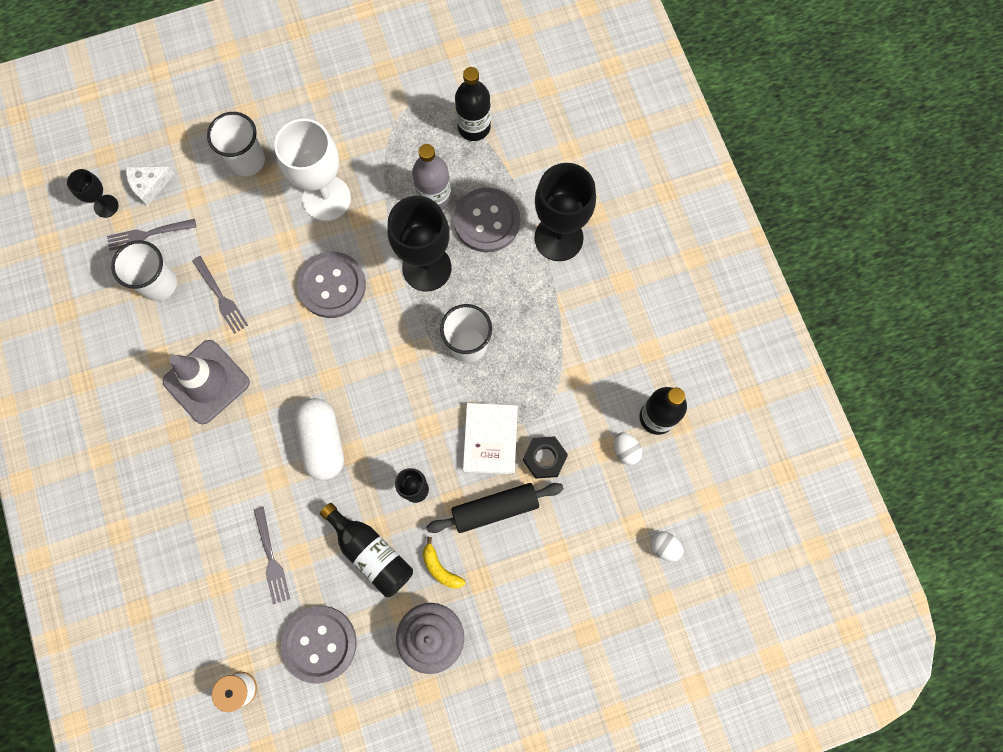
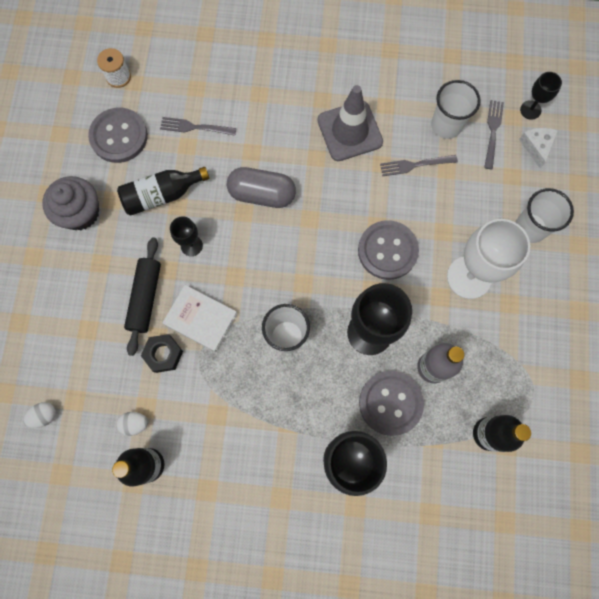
camera: 115 degrees right, 0 degrees up
(323, 442) = (262, 194): white capsule -> grey capsule
(440, 568) = (124, 238): yellow banana -> none

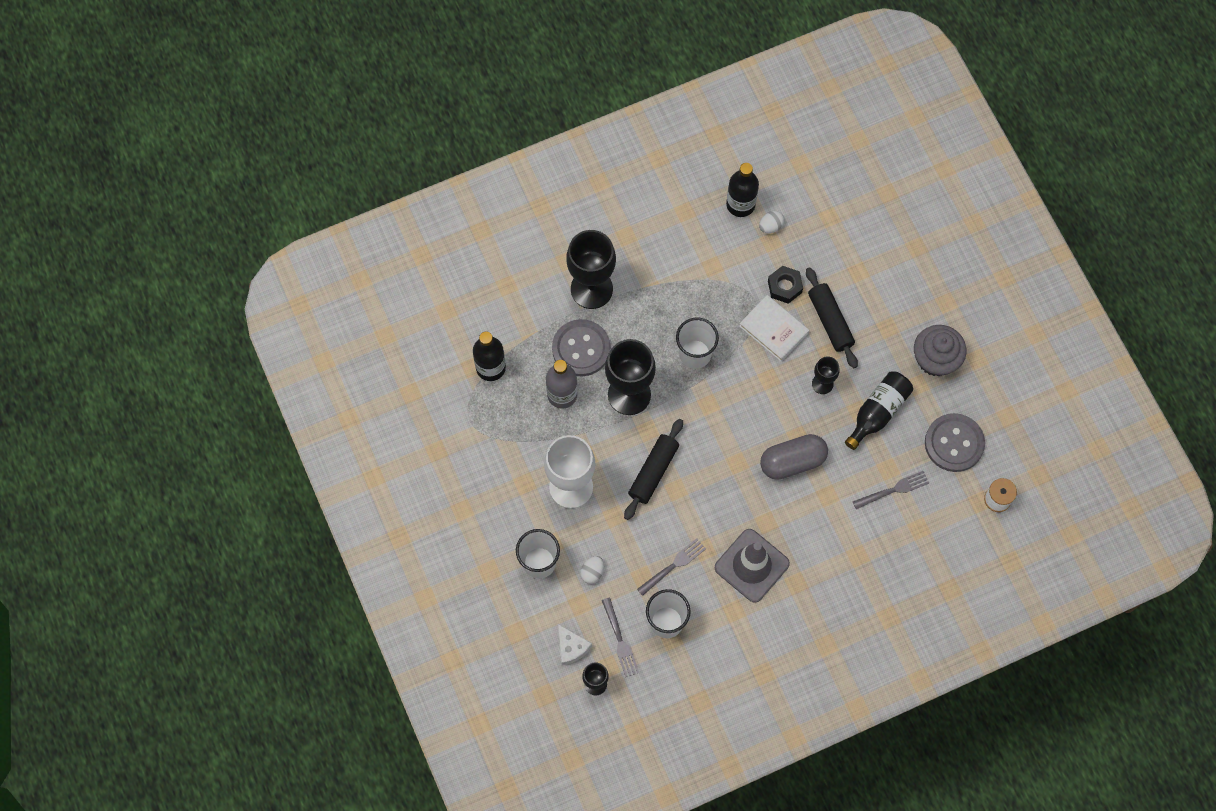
camera: 150 degrees right, 5 degrees down
(44, 416) = (843, 194): white egg -> white egg (592, 572)
(200, 319) = (774, 329): white book -> white book turned 45 degrees clockwise
(387, 251) = (653, 472): grey button -> black rolling pin

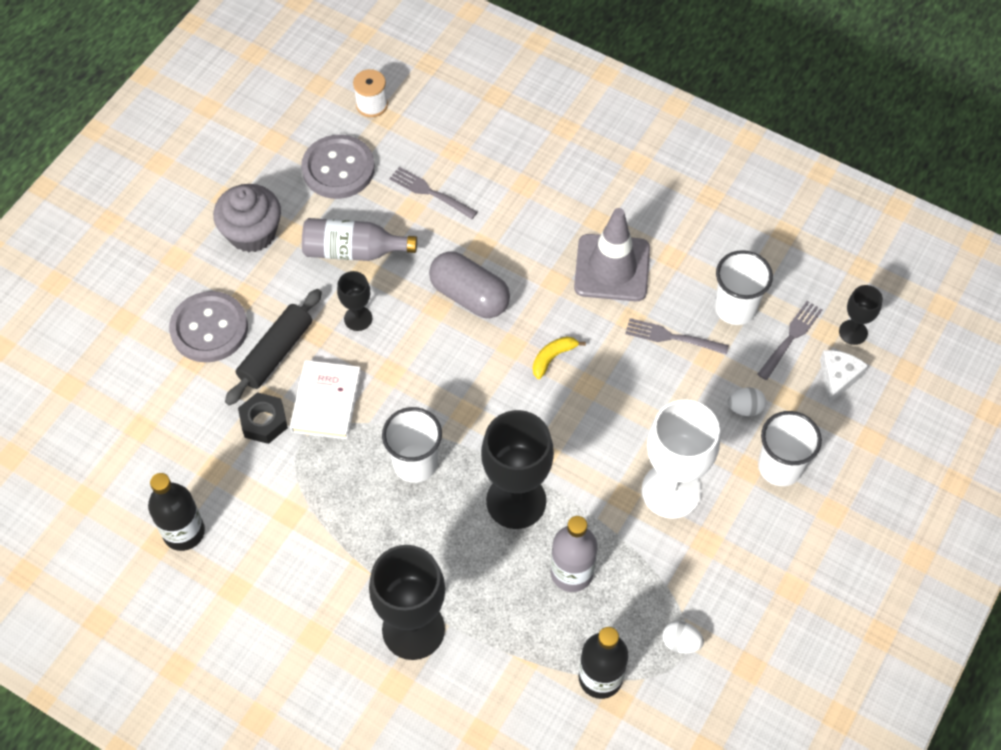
camera: 125 degrees left, 10 degrees down
(581, 348) = (499, 590): grey button -> grey button (209, 328)
(653, 472) = (586, 419): black rolling pin -> none
(711, 481) = (553, 358): none -> yellow banana
(770, 226) = (193, 482): white egg -> white egg (681, 642)
(878, 412) = (353, 251): black bottle -> grey bottle

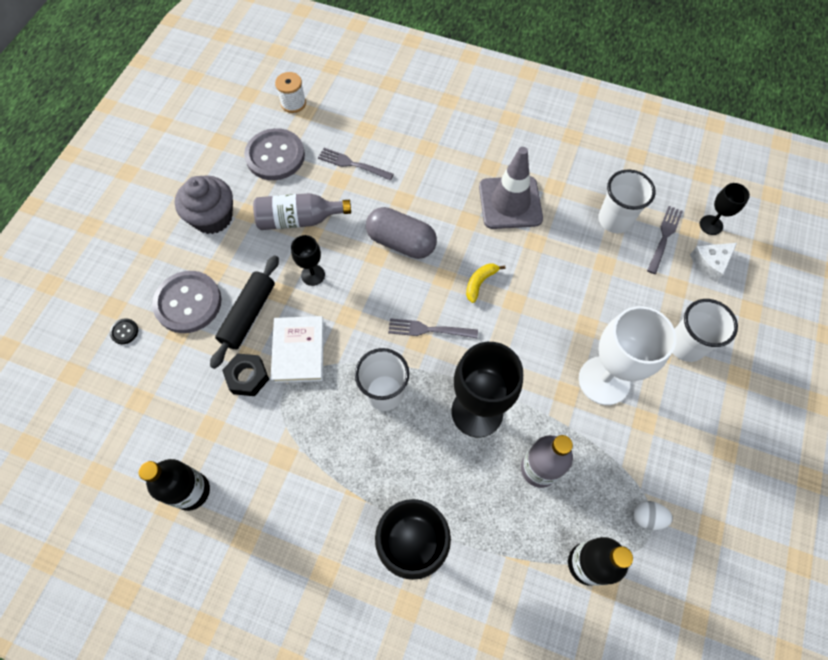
camera: 10 degrees left, 5 degrees up
(133, 350) = (124, 331): none -> black button
(672, 337) = (571, 251): grey fork -> grey fork (429, 329)
(745, 408) = (644, 300): white egg -> none
(838, 377) = (710, 263): white cheese -> white cheese turned 135 degrees counterclockwise

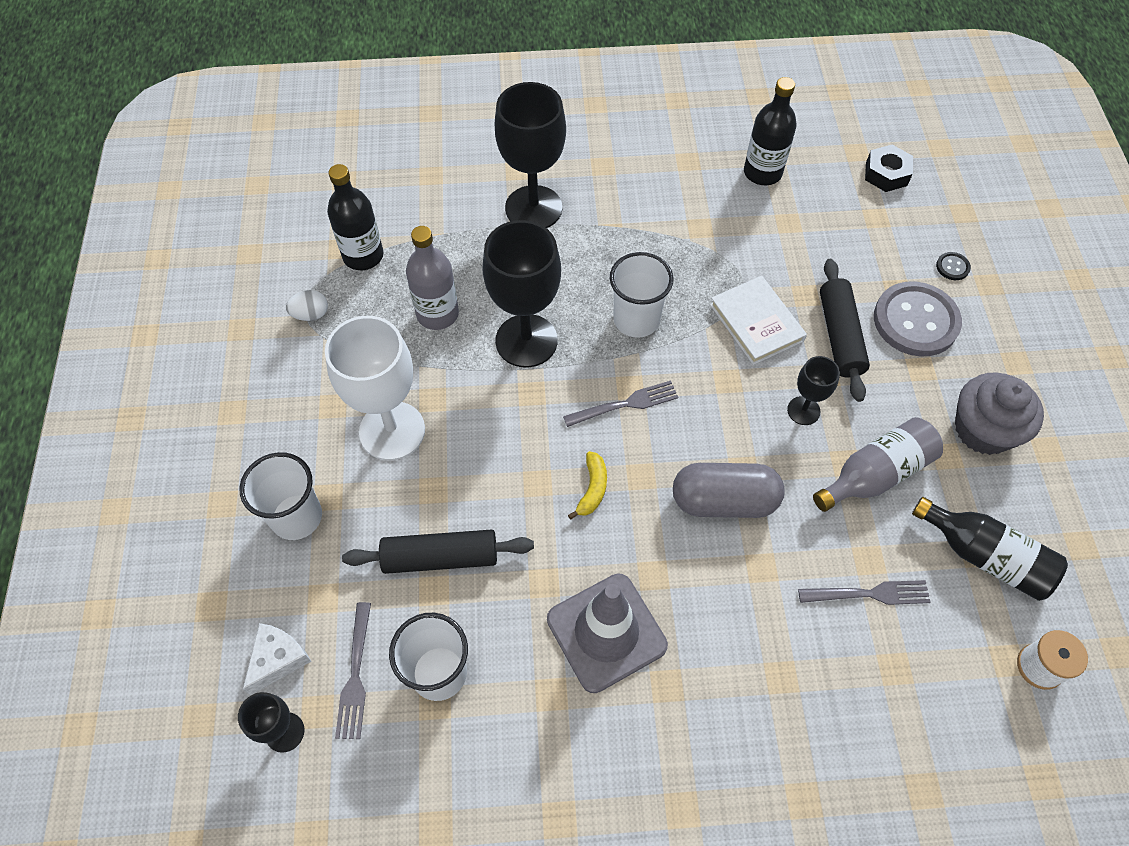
camera: 155 degrees right, 5 degrees down
(247, 377) = (789, 277): black nut -> black nut (886, 174)
(275, 156) = (985, 556): grey button -> black bottle
(595, 281) = (440, 557): none -> black rolling pin

